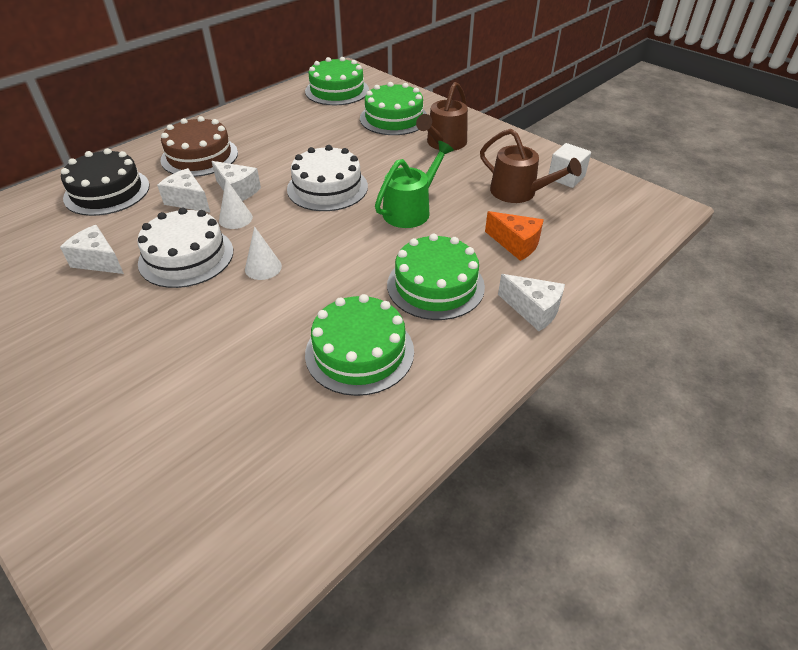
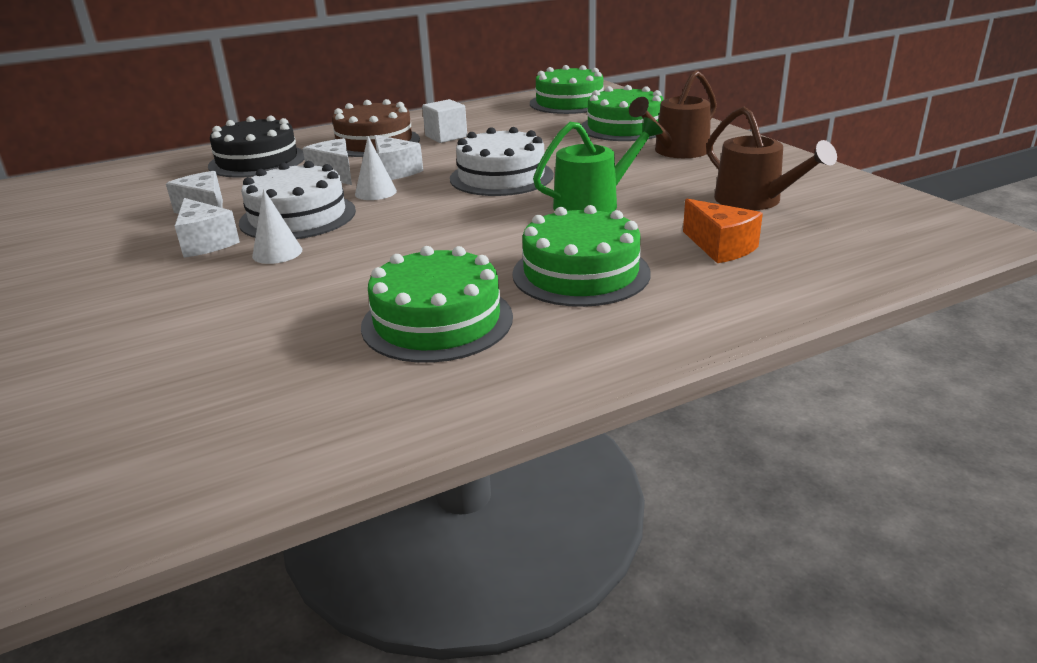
camera: 20 degrees right, 15 degrees down
(263, 267) = (376, 234): white cone -> white cone (277, 253)
(533, 310) = (707, 313): white cheese -> white cheese (205, 243)
(566, 177) = (834, 193): white cube -> white cube (446, 136)

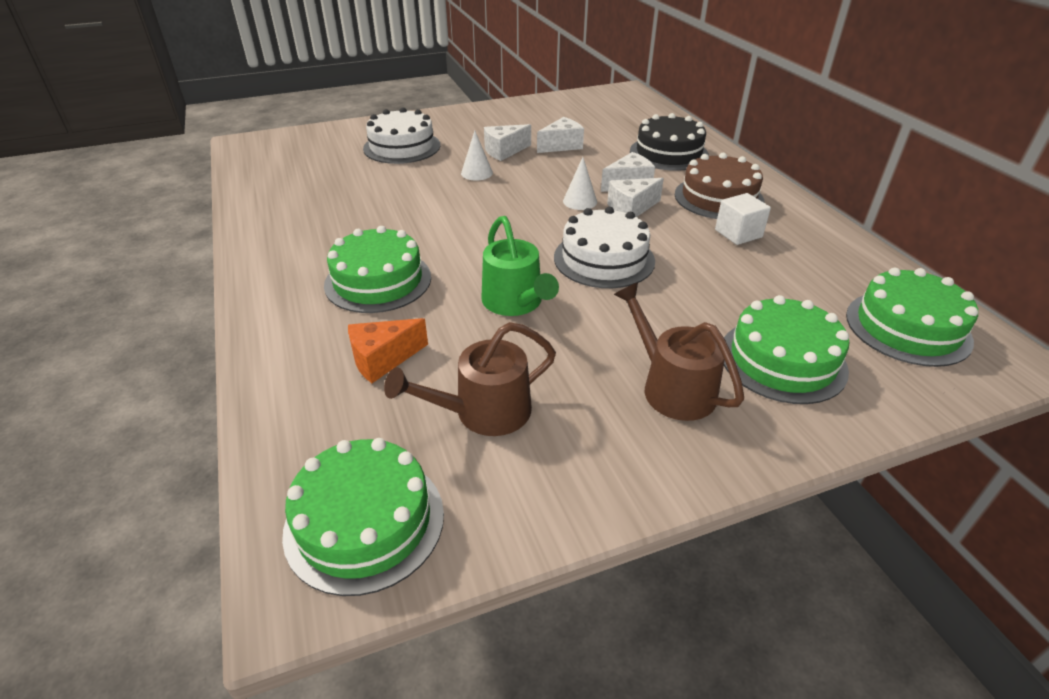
camera: 95 degrees right, 10 degrees up
(298, 216) = (538, 175): white cake -> white cake (402, 147)
(437, 321) = (347, 224): green cake -> green cake (364, 522)

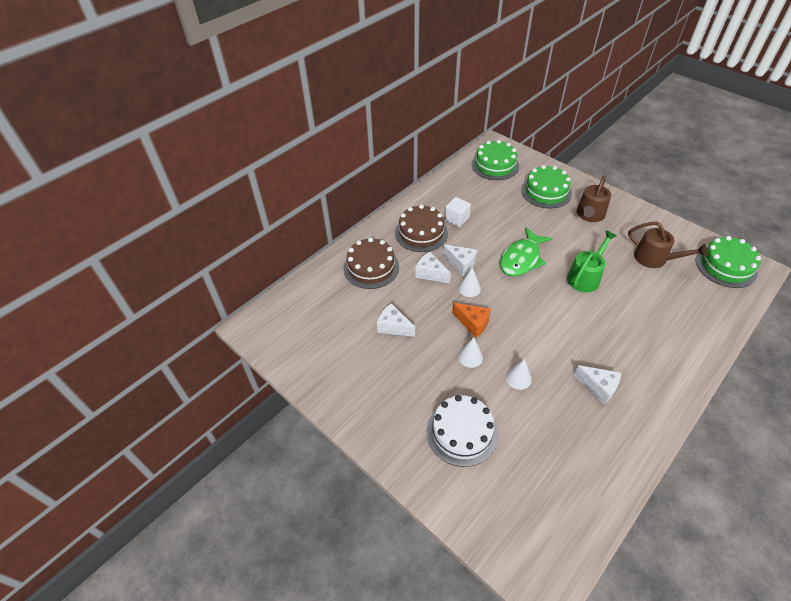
camera: 115 degrees left, 10 degrees up
(378, 281) = (621, 339): green cake -> none
(383, 359) = (664, 303): orange cheese -> orange cheese (473, 323)
(418, 190) = (518, 378): none -> white cone
(504, 151) = (425, 357): white cheese -> white cheese (598, 387)
(604, 259) = (521, 259): white cake -> green fish
(668, 153) = (371, 267): black cake -> brown cake

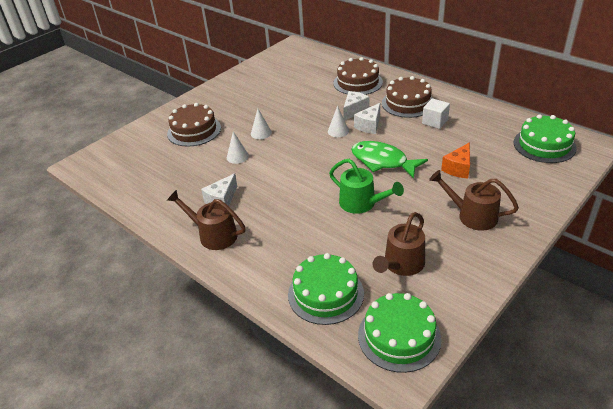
camera: 90 degrees right, 10 degrees down
(393, 327) = (293, 97): white cheese -> none
(462, 432) = (194, 130): white cake -> brown cake
(473, 323) = (296, 133): orange cheese -> orange cheese (458, 168)
(546, 192) = (506, 182): green cake -> green cake (325, 294)
(653, 390) = (213, 235): none -> brown watering can

